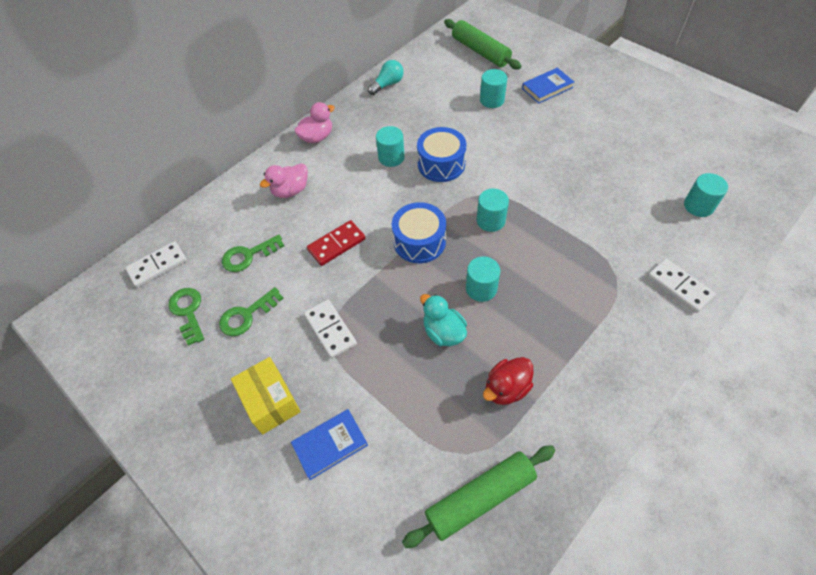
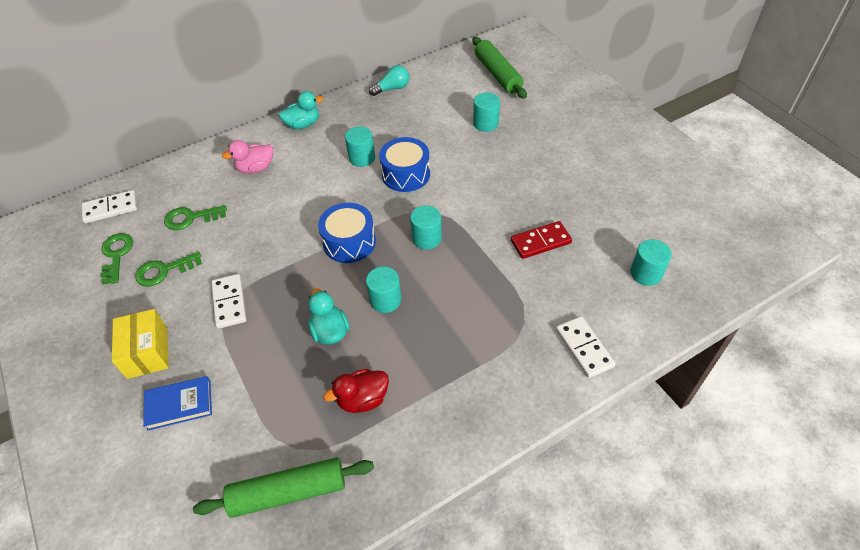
camera: 15 degrees right, 5 degrees down
(317, 137) = (303, 124): pink duck -> turquoise duck
(336, 244) = (272, 227): red domino -> red domino (540, 242)
(547, 88) = (547, 123): blue book -> none

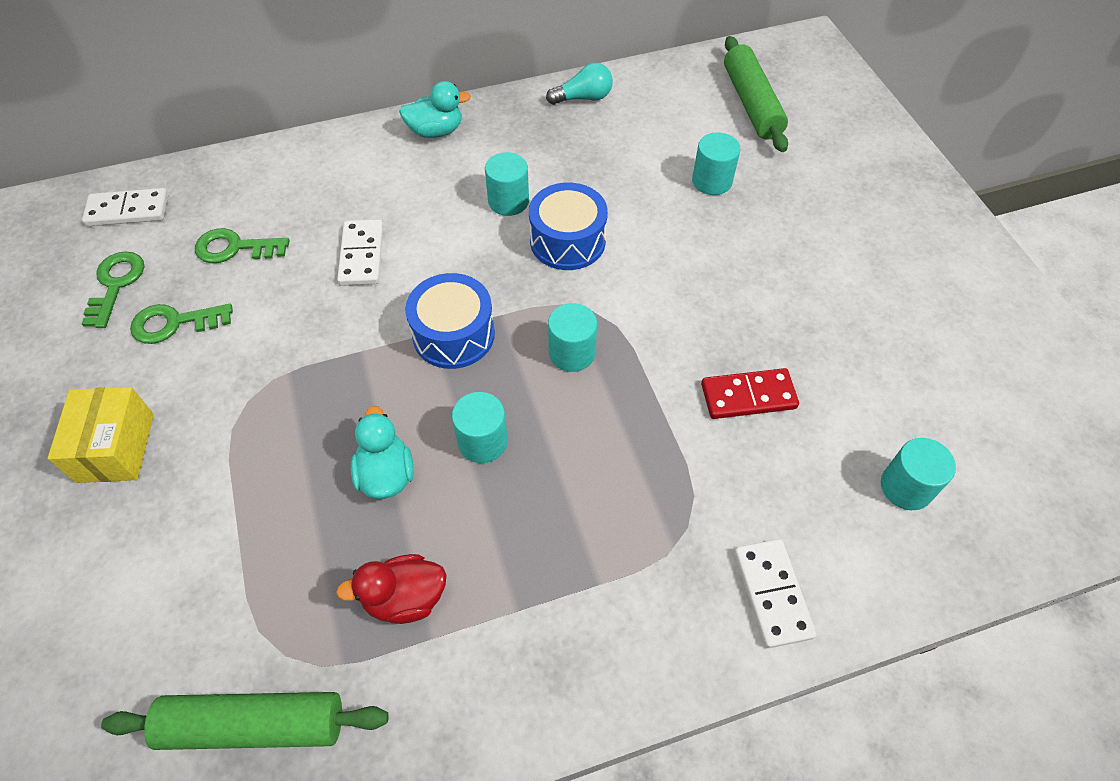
camera: 10 degrees right, 5 degrees up
(179, 405) = (137, 542): blue book -> none
(229, 302) = (252, 394): white domino -> white domino (361, 255)
(255, 168) = (348, 188): pink duck -> none

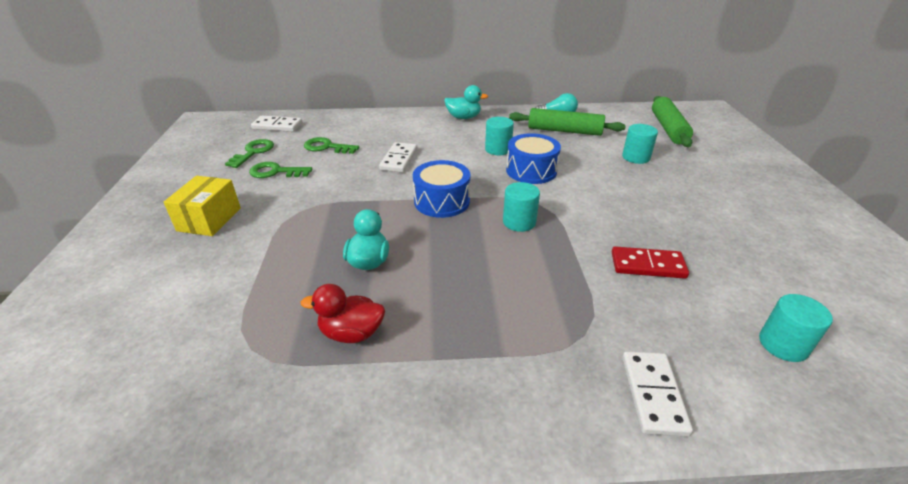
camera: 15 degrees right, 20 degrees down
(254, 725) = (205, 387): green rolling pin -> green rolling pin (564, 131)
(482, 441) = (442, 256): turquoise cylinder -> none

